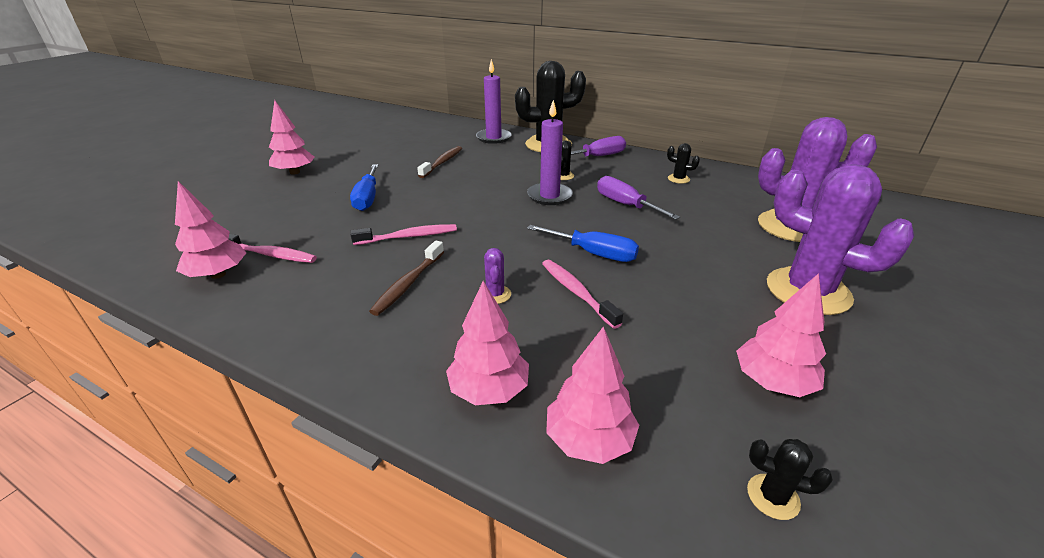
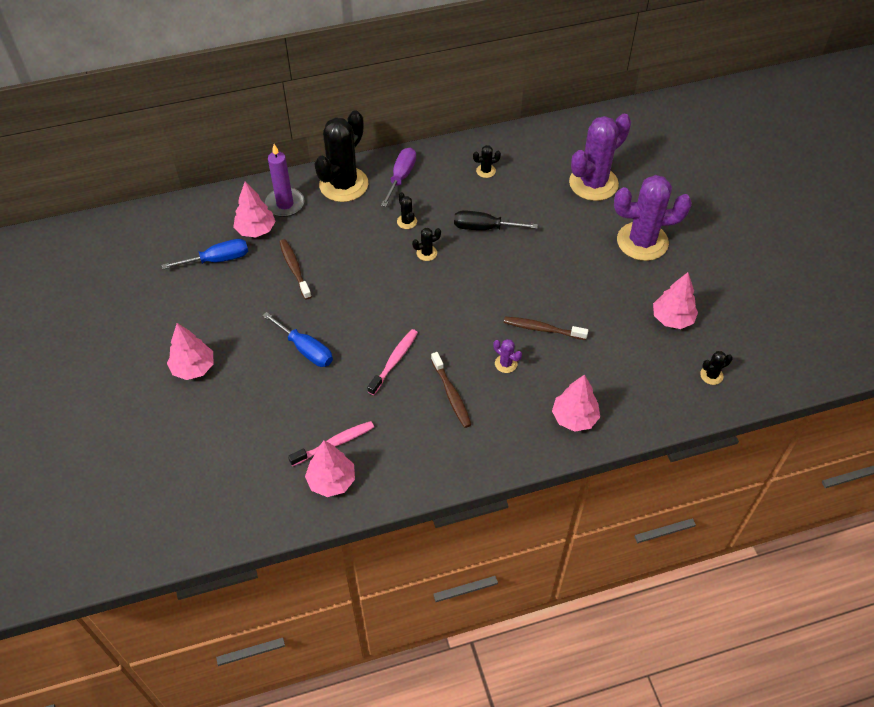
camera: 45 degrees left, 20 degrees up
(549, 196) = (426, 253): purple candle -> black cactus
(576, 292) = (542, 329): pink toothbrush -> brown toothbrush
(589, 440) = (636, 405): pink tree -> pink tree (256, 230)
(593, 253) = (517, 291): blue screwdriver -> blue screwdriver (218, 260)
(625, 205) = (484, 228): purple screwdriver -> black screwdriver

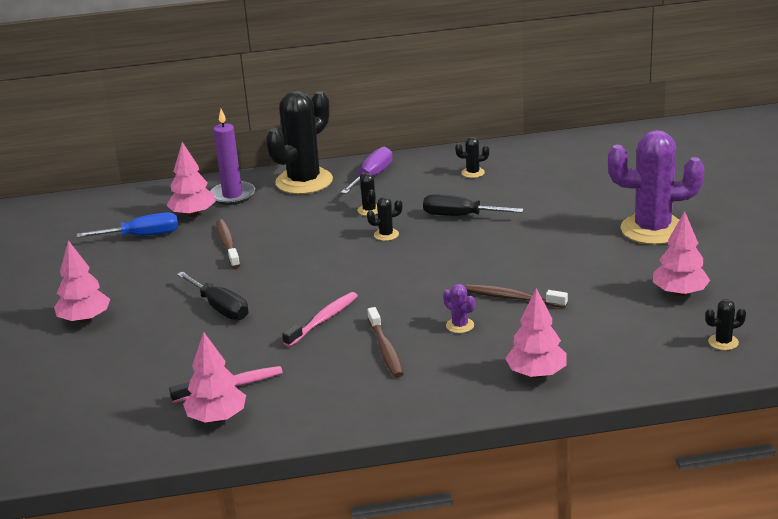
camera: 10 degrees right, 25 degrees down
(305, 349) = (220, 308): blue screwdriver -> black screwdriver
(593, 183) = (601, 183): purple cactus -> none

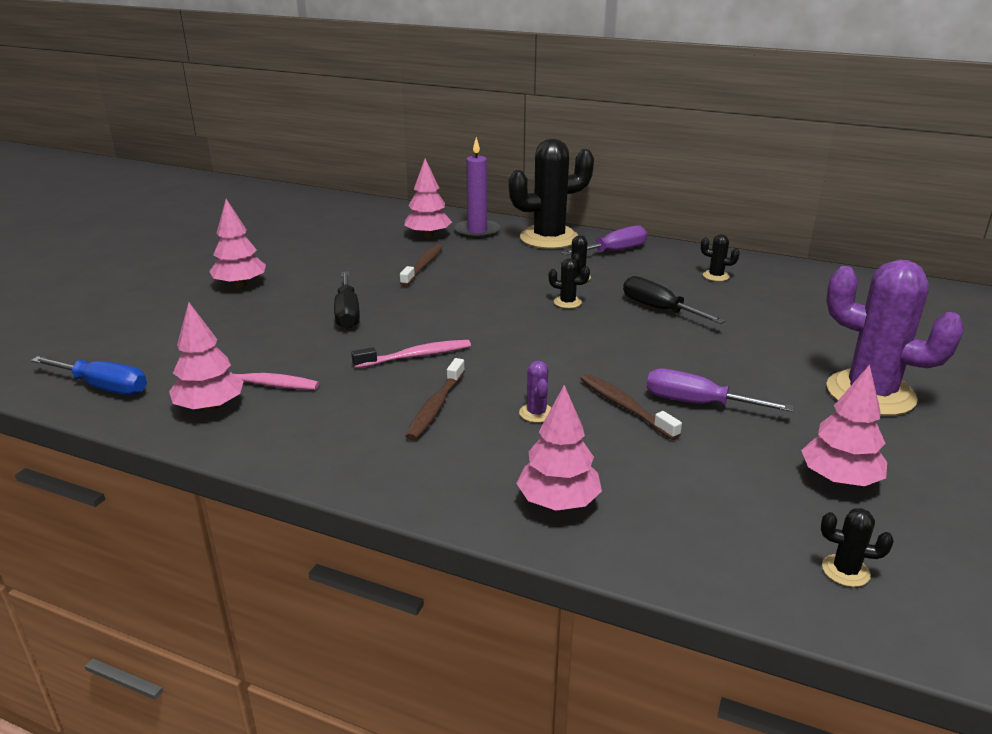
camera: 30 degrees right, 0 degrees up
(142, 236) = (369, 239): blue screwdriver -> blue screwdriver (104, 387)
(556, 277) = (697, 403): none -> purple screwdriver

